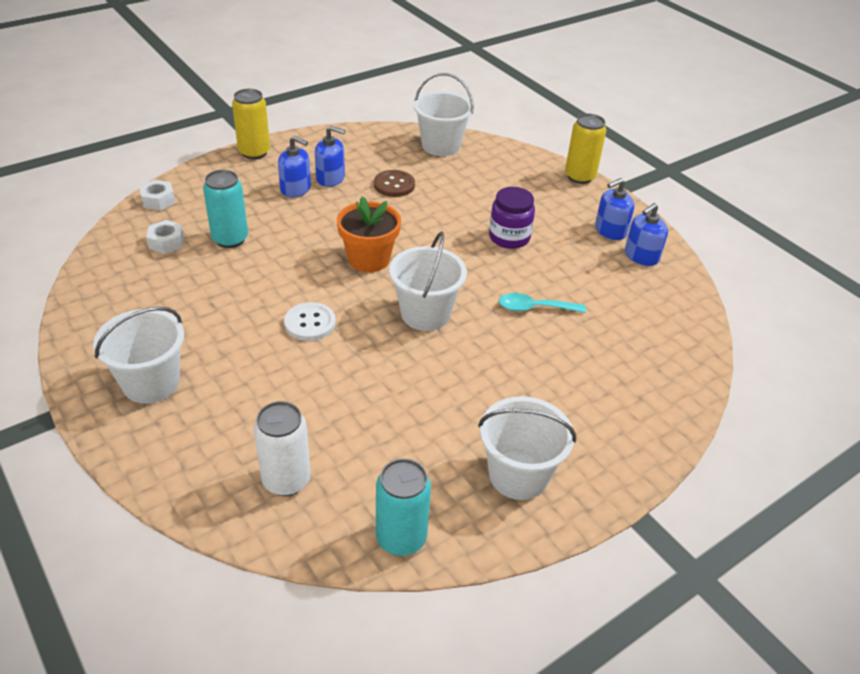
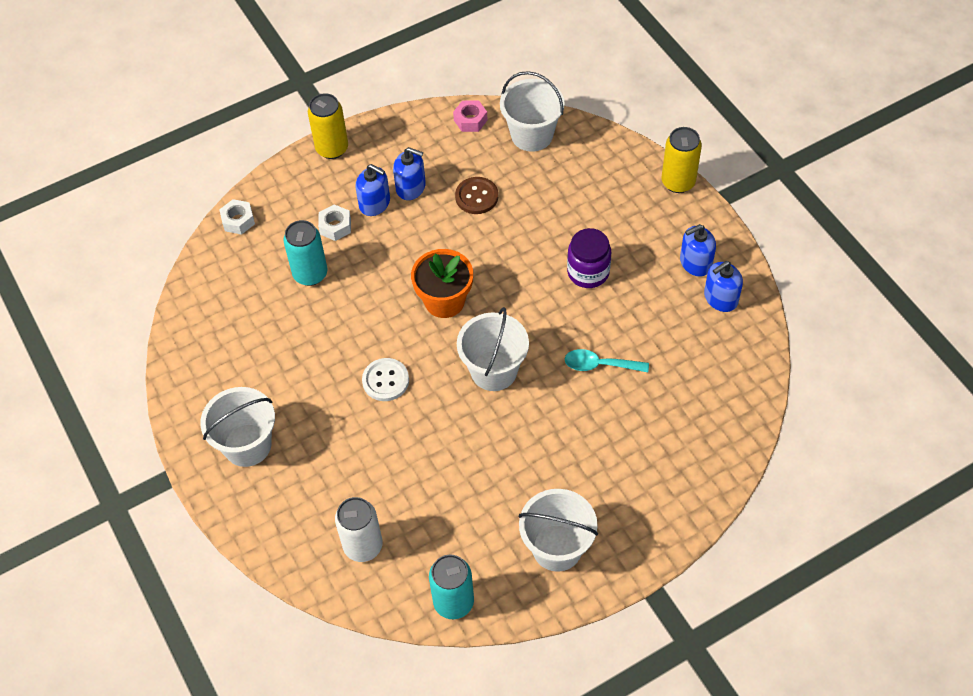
camera: 10 degrees right, 15 degrees up
(166, 242) = (250, 278): white nut -> white nut (335, 226)
(383, 136) = (470, 120): none -> pink nut

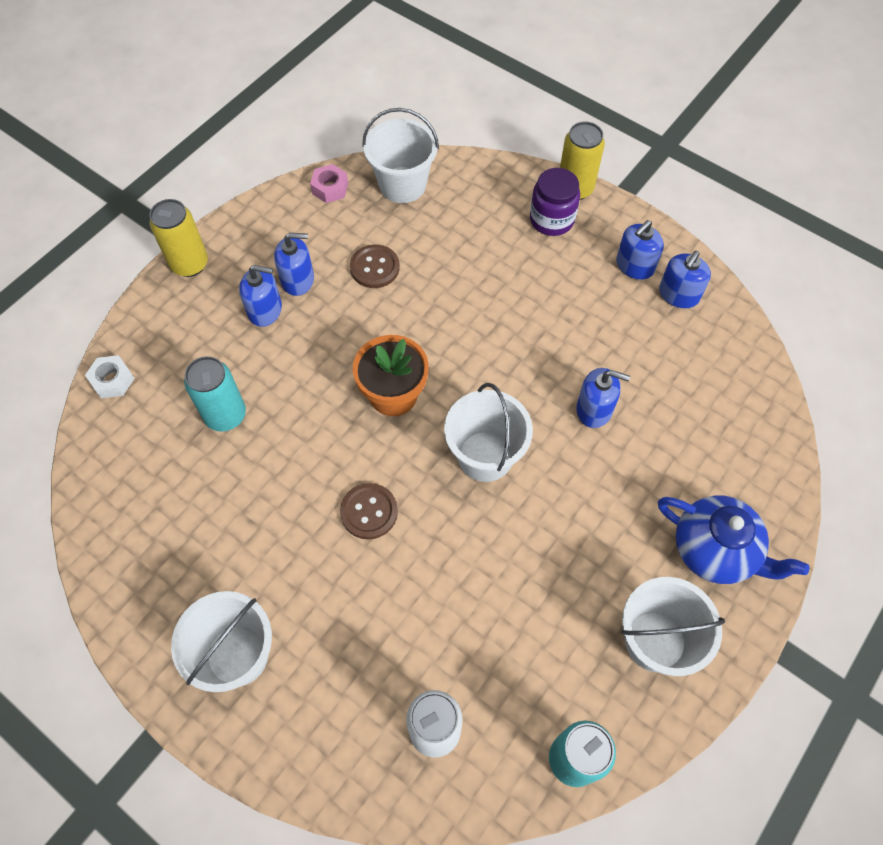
camera: 25 degrees left, 5 degrees up
(335, 226) = (231, 350): white nut -> none
(385, 380) = (369, 512): white button -> brown button
(588, 272) = (532, 311): purple jar -> purple jar (551, 220)
(599, 365) = (594, 409): turquoise spoon -> blue soap dispenser
(640, 502) = (715, 550): none -> blue teapot

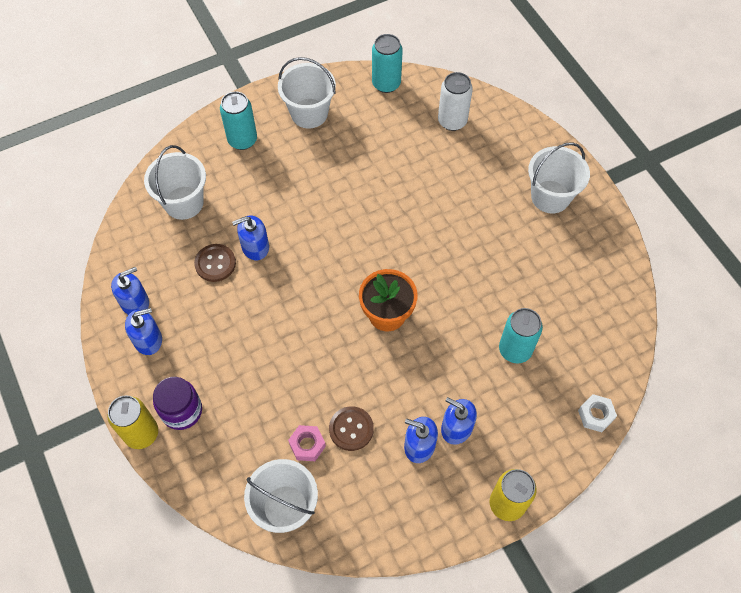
camera: 155 degrees left, 0 degrees up
(330, 188) = (352, 534): pink nut -> pink nut (307, 445)
(369, 512) = (439, 243): brown button -> brown button (215, 263)
(485, 456) = (346, 247): white bucket -> white bucket (184, 203)
(594, 409) = (255, 247): blue soap dispenser -> blue soap dispenser turned 60 degrees counterclockwise
(715, 550) = (242, 140): blue teapot -> turquoise can

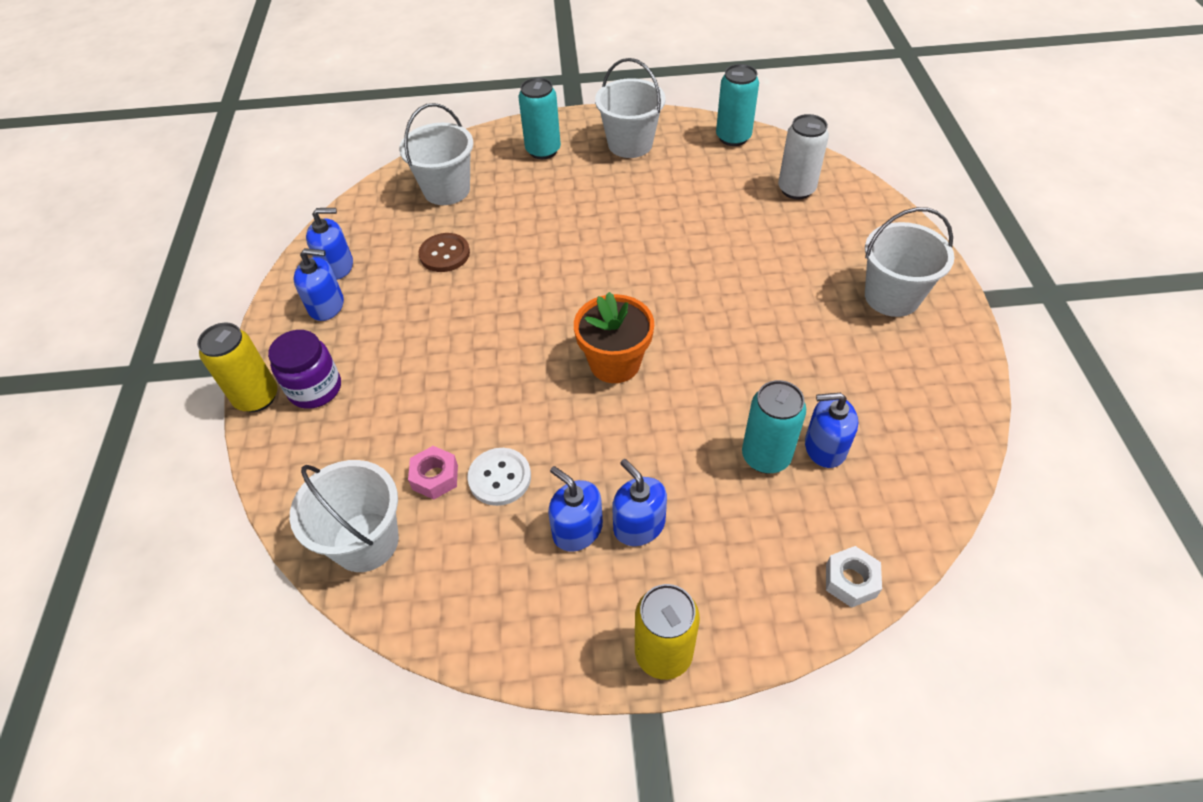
camera: 25 degrees right, 10 degrees down
(255, 247) = (498, 250): blue soap dispenser -> blue soap dispenser (825, 447)
(351, 429) = (499, 478): brown button -> white button

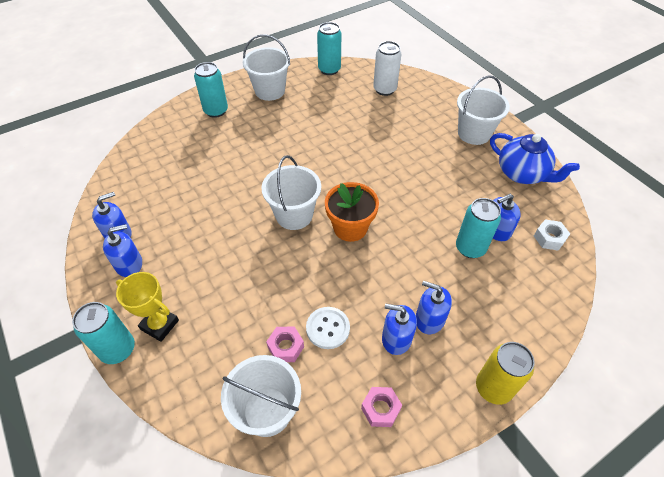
camera: 30 degrees left, 0 degrees up
(257, 397) = (118, 349): yellow can -> turquoise can
(315, 389) = (159, 325): purple jar -> yellow trophy
(444, 254) = (193, 199): brown button -> none
(446, 190) = (166, 156): white bucket -> white bucket (294, 215)
(497, 605) = (380, 409): none -> pink nut
(850, 580) = (557, 297): white nut -> white nut (549, 238)
(928, 383) = (522, 174): none -> blue teapot

